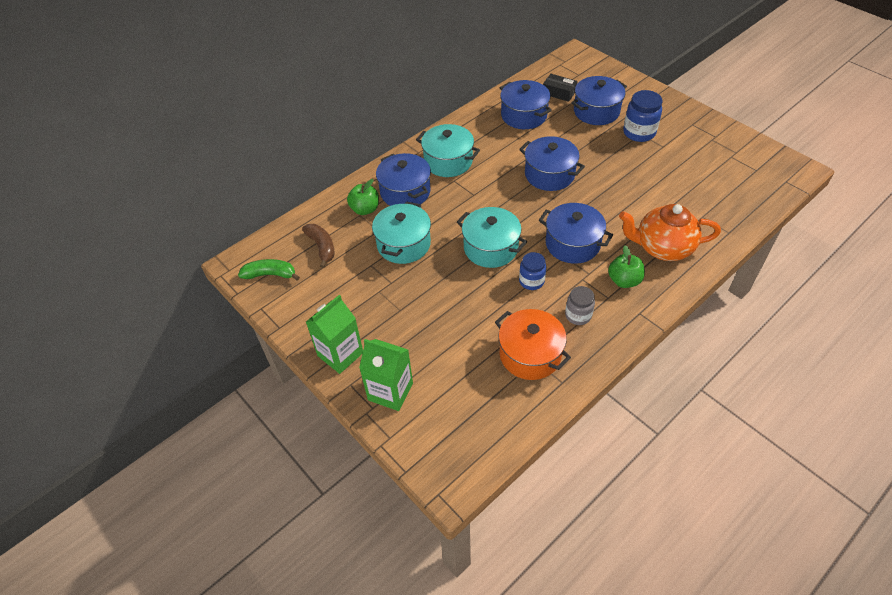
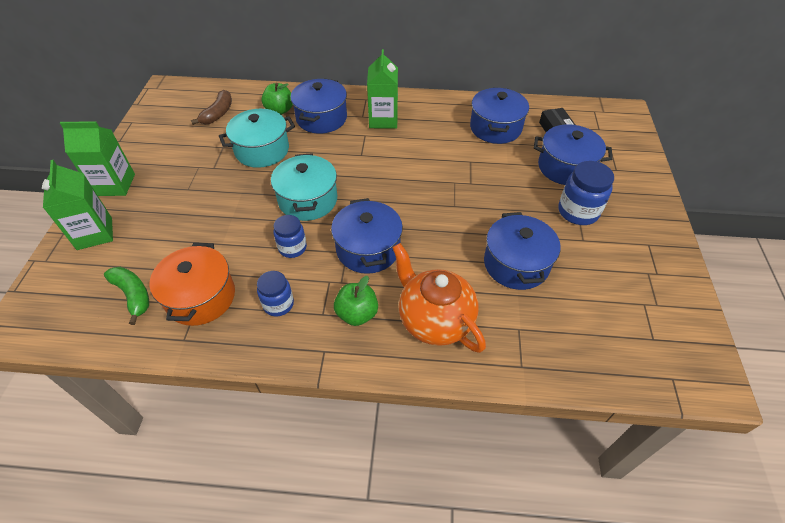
camera: 45 degrees right, 0 degrees up
(270, 274) = (168, 107): green banana -> green banana (133, 295)
(448, 161) = (383, 120): turquoise pot -> green carton
(549, 174) = (440, 184): blue pot -> blue pot (516, 264)
(578, 315) = (278, 304): grey jar -> blue jar

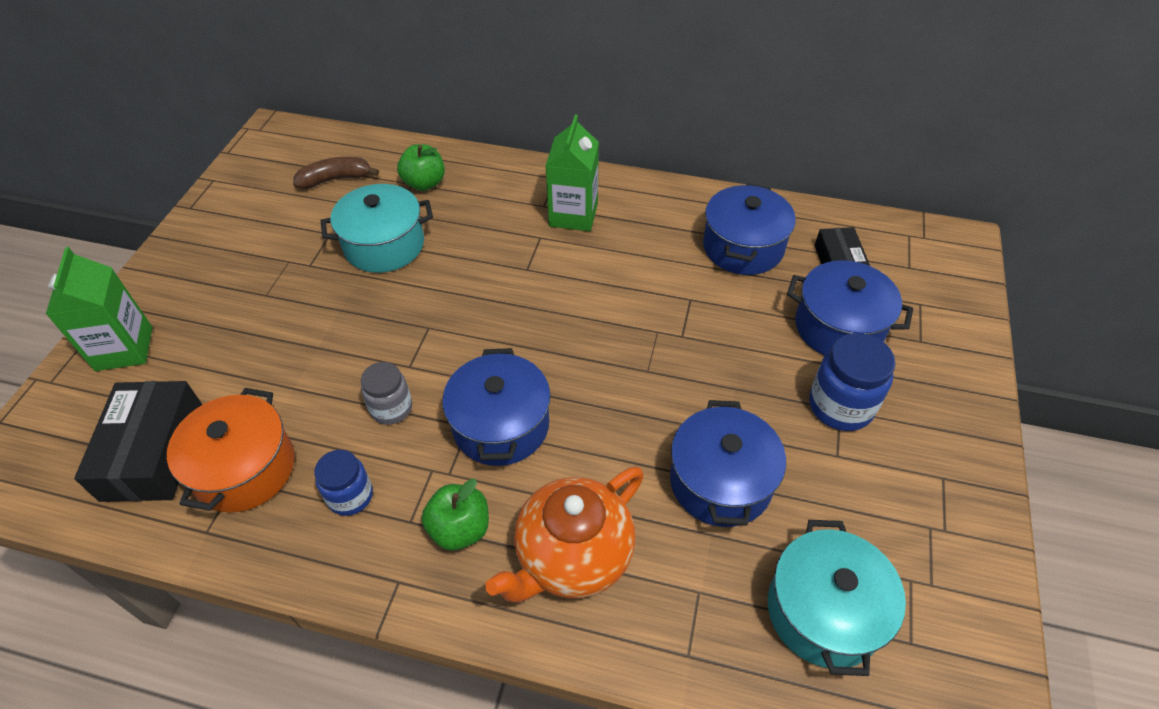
camera: 10 degrees right, 0 degrees up
(115, 185) = (168, 276): green carton -> none
(133, 295) = (153, 452): green banana -> black box
(218, 113) = (335, 179): brown banana -> brown banana turned 135 degrees counterclockwise
(292, 248) = (391, 408): blue jar -> grey jar
(308, 200) = (431, 333): turquoise pot -> turquoise pot (823, 611)
(321, 118) = (482, 203): blue pot -> none
(434, 320) = (572, 557): orange teapot -> orange teapot turned 105 degrees counterclockwise

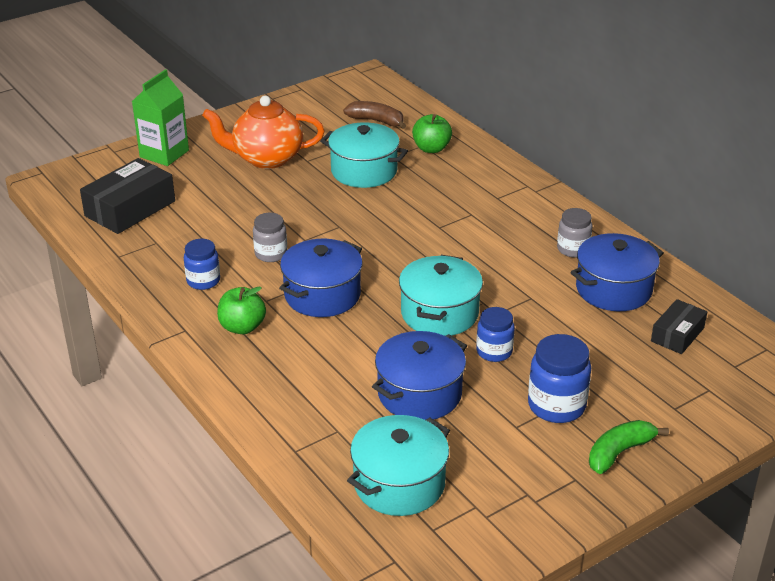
camera: 40 degrees right, 15 degrees down
(245, 468) = (165, 240): orange pot -> none
(572, 557) = (287, 374): orange teapot -> orange teapot (266, 158)
(573, 215) = (511, 212): green carton -> none
(634, 370) = (439, 313): none -> turquoise pot
(666, 224) = (573, 249): none -> grey jar
(727, 382) = (494, 352): none -> blue jar
(839, 327) = (620, 368): blue pot -> none
(939, 420) = (619, 452): none -> green banana

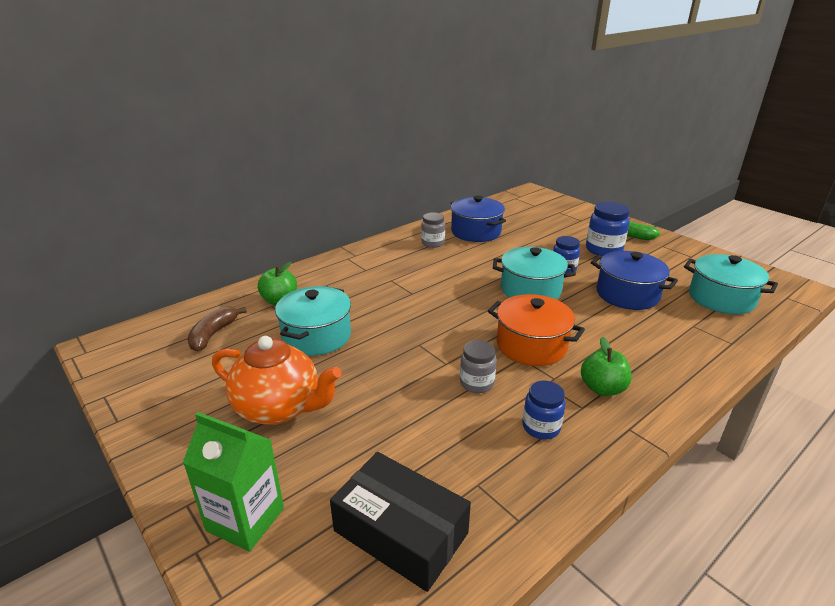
camera: 95 degrees left, 5 degrees down
(266, 158) = (279, 408): orange teapot -> orange teapot turned 60 degrees counterclockwise
(322, 295) = (531, 345): blue pot -> orange pot
(677, 334) = (514, 217): black box -> none

